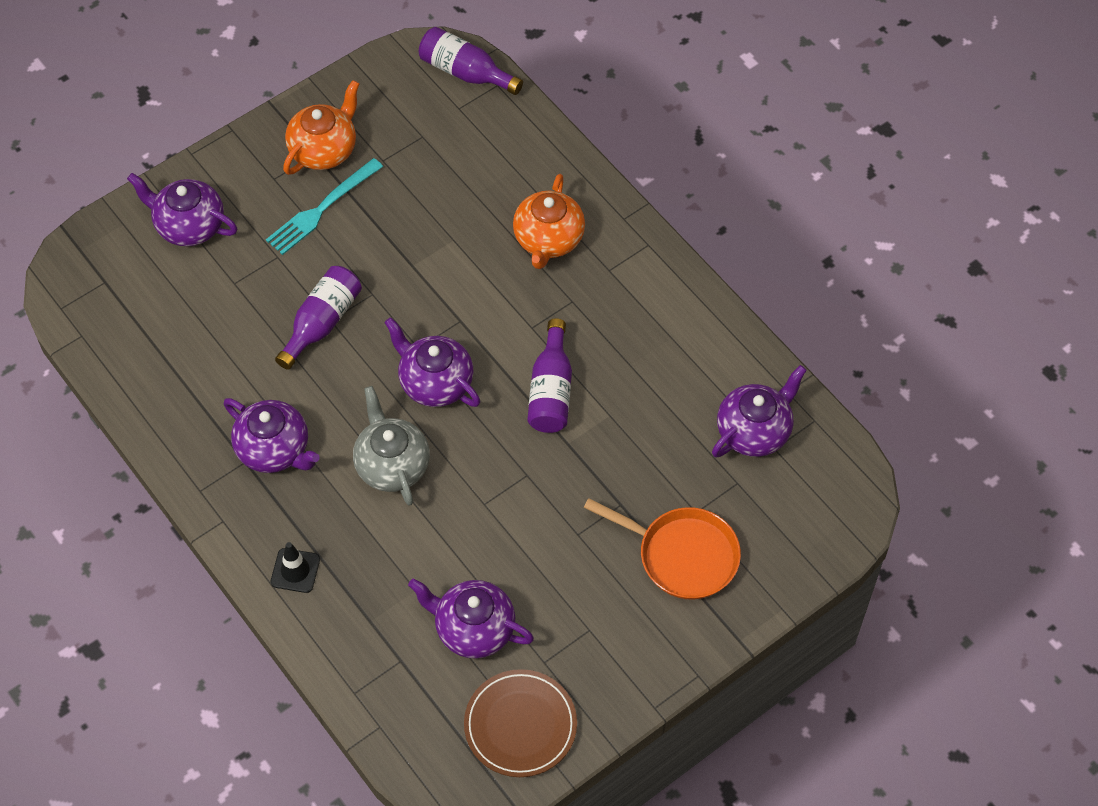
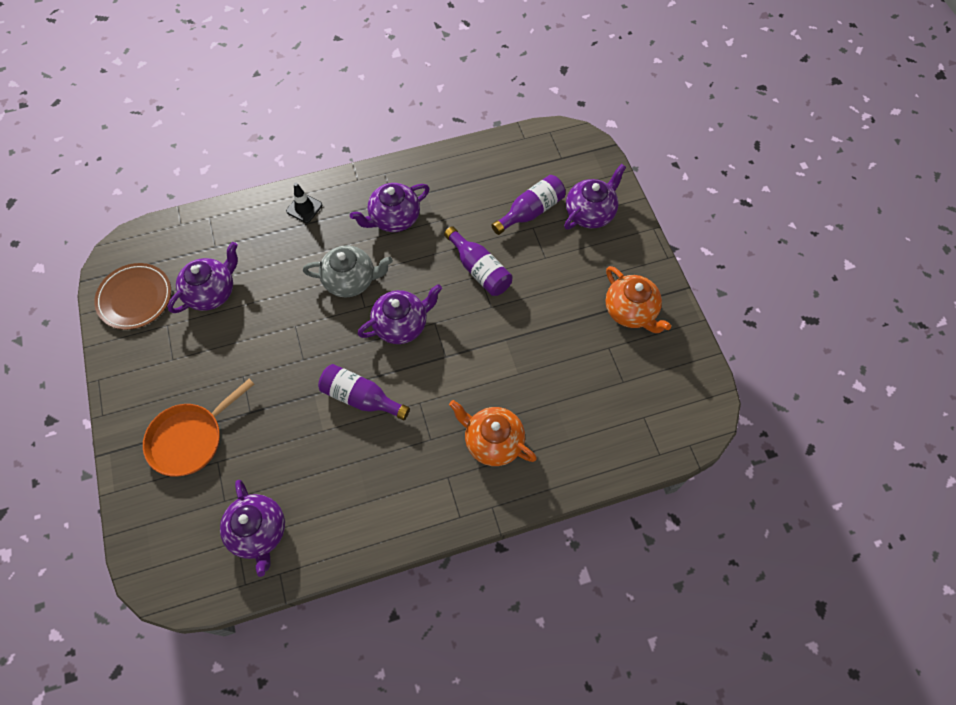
camera: 110 degrees right, 5 degrees up
(321, 209) = (577, 295): turquoise fork -> none
(465, 72) = (679, 434): purple bottle -> purple bottle (531, 211)

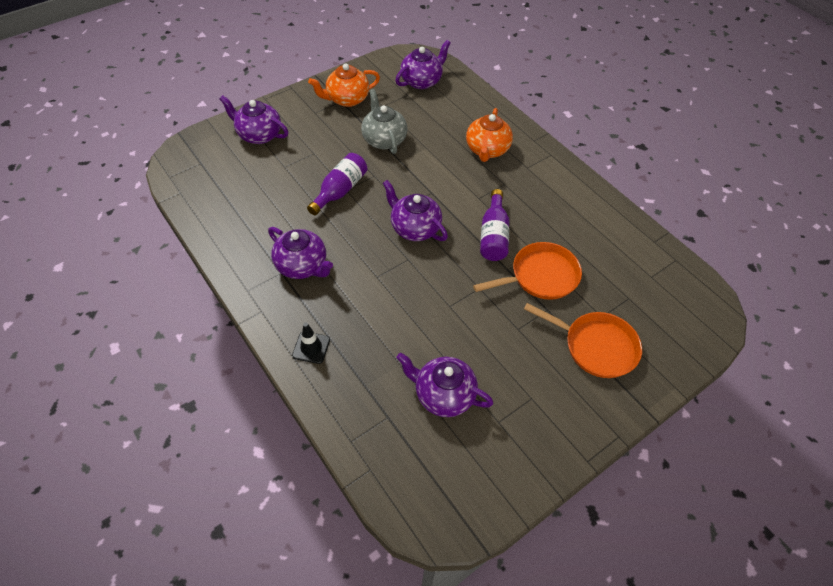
camera: 110 degrees left, 10 degrees down
(135, 298) = (482, 472): brown plate -> none
(259, 532) = (635, 265): purple teapot -> purple teapot (422, 81)
(290, 422) = (540, 276): none -> orange pan
(351, 280) = (384, 278): grey teapot -> grey teapot (384, 139)
(531, 211) = (267, 171): purple bottle -> none
(631, 311) = (347, 99): orange teapot -> orange teapot turned 150 degrees counterclockwise

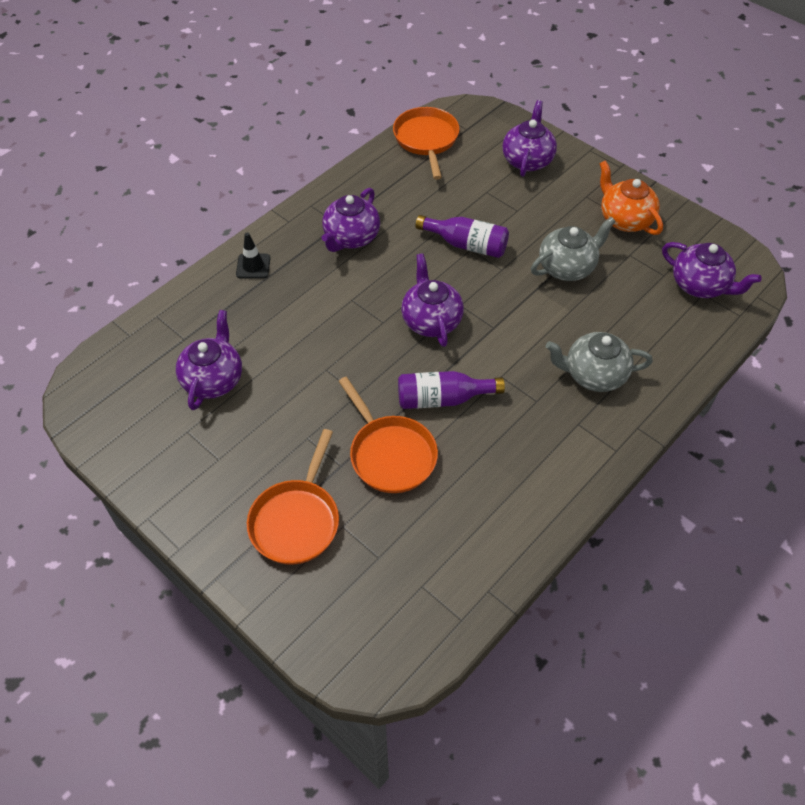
camera: 80 degrees right, 0 degrees up
(201, 192) = (426, 140): none -> orange pan
(414, 228) = (431, 320): purple teapot -> purple teapot turned 45 degrees counterclockwise
(487, 150) = (593, 374): orange teapot -> grey teapot

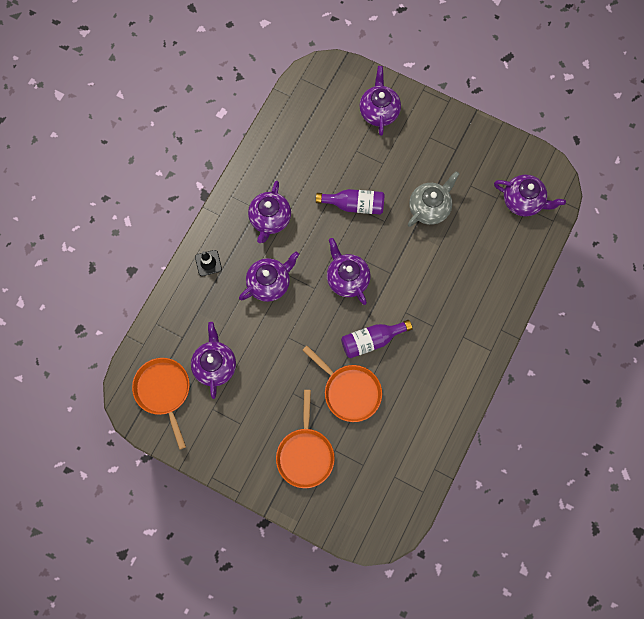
camera: 15 degrees left, 20 degrees up
(324, 304) = (269, 283): none -> purple teapot
(426, 140) = (298, 109): orange pan -> orange pan (164, 391)
(593, 374) = (465, 295): grey teapot -> none
(624, 219) = (461, 153): orange teapot -> none

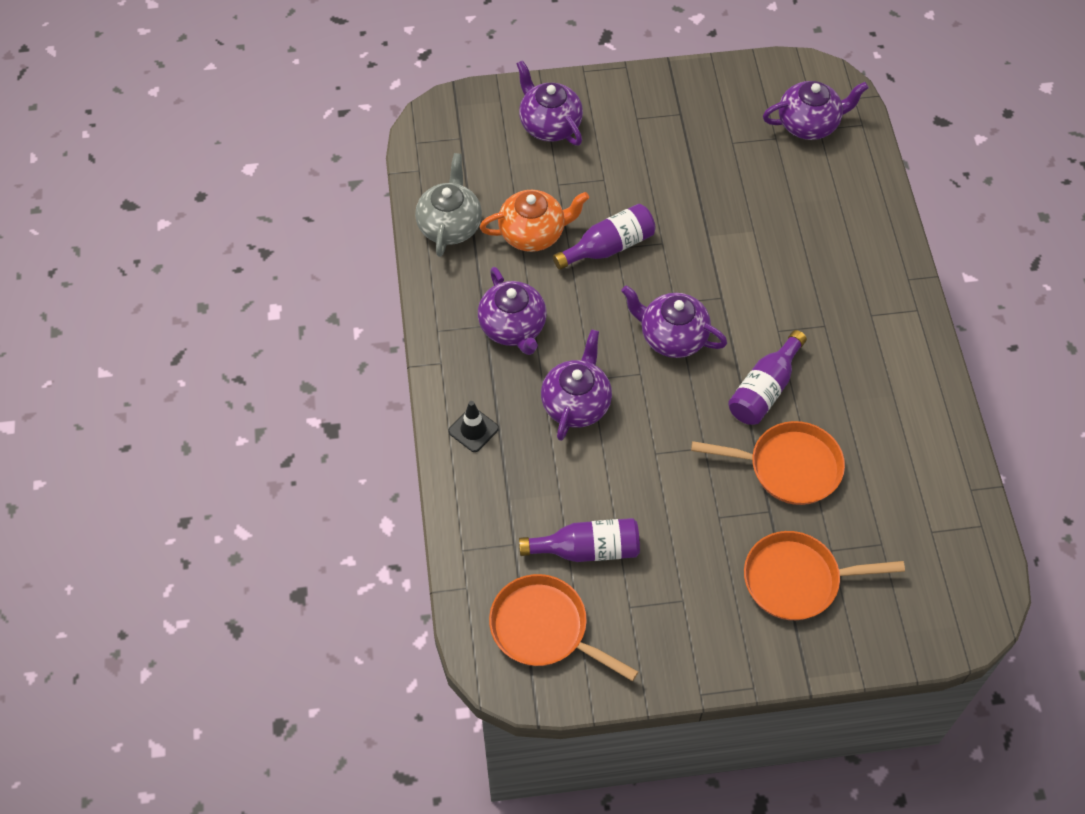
camera: 35 degrees left, 15 degrees down
(215, 365) = (587, 549): purple teapot -> purple bottle
(305, 453) = (798, 580): orange pan -> orange pan turned 120 degrees clockwise
(321, 171) = (533, 233): none -> orange teapot
(429, 208) = (705, 195): grey teapot -> grey teapot (450, 225)

